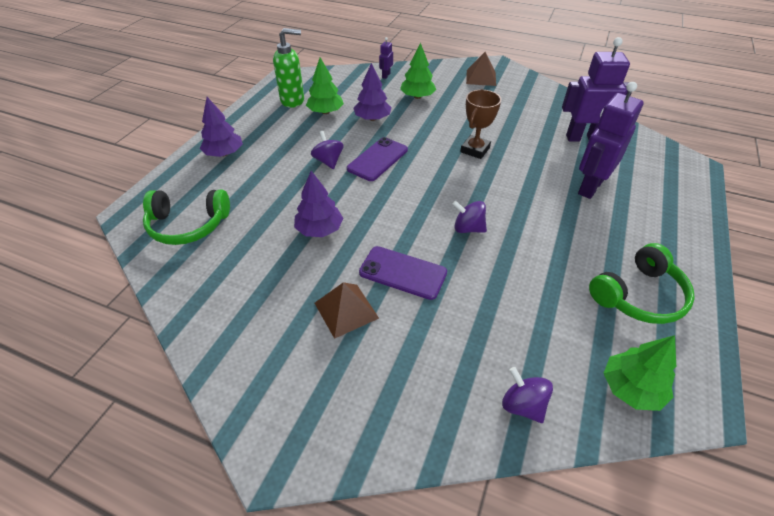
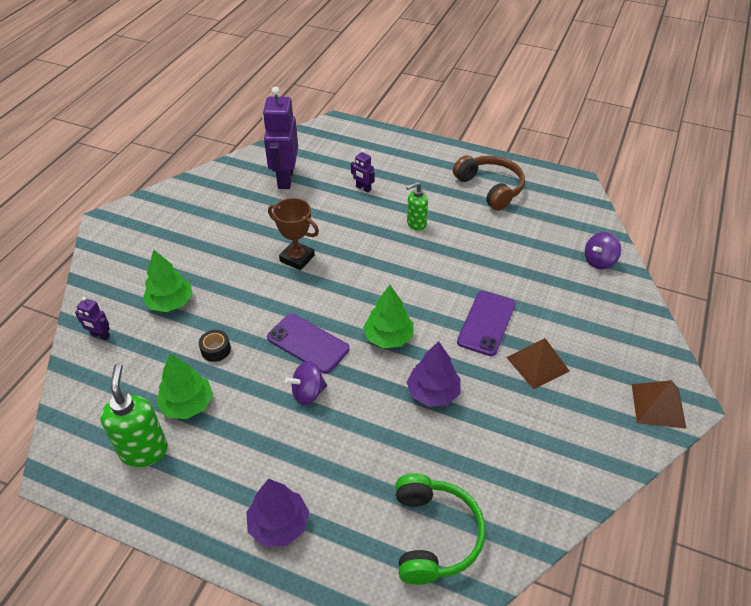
camera: 90 degrees left, 0 degrees up
(372, 118) = (216, 350): purple tree -> black tape
(468, 228) = (424, 274): purple spinning top -> none
(481, 77) = (138, 239): brown pyramid -> brown pyramid (658, 405)
(544, 225) = (416, 224): none -> green soap dispenser
(590, 187) = (363, 188): purple robot -> purple robot, size x0.45
(631, 388) = (571, 208): green tree -> green tree (388, 337)
(639, 296) = (490, 188): green headphones -> brown headphones

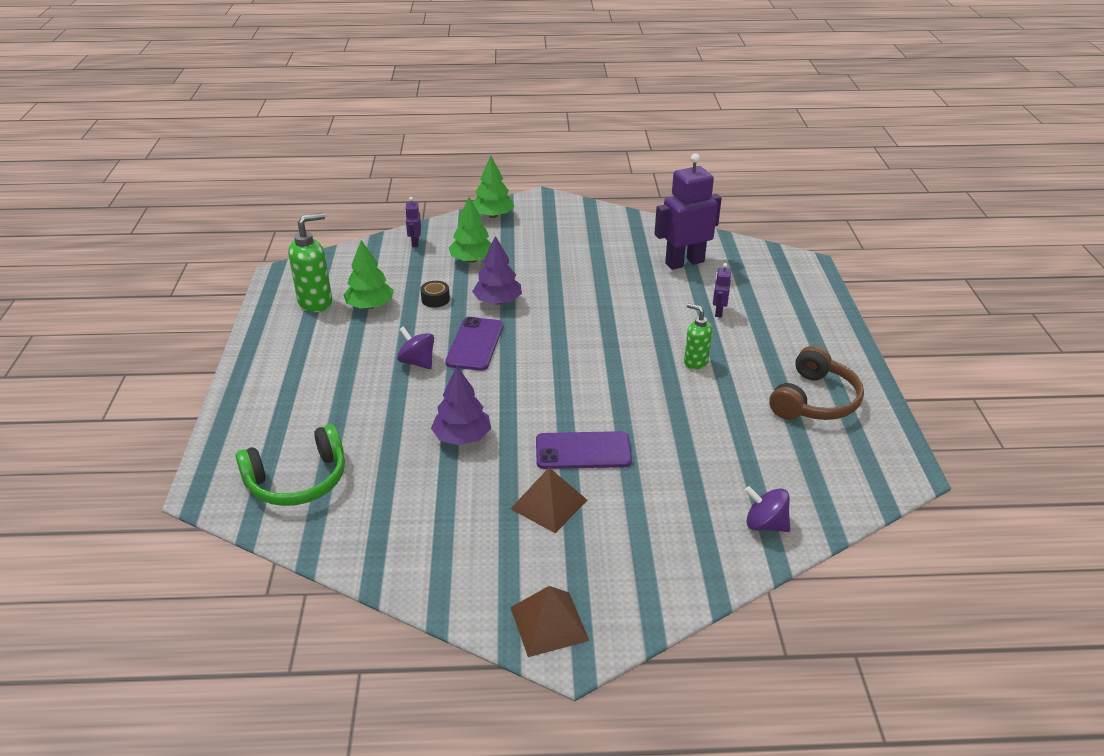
camera: 65 degrees right, 10 degrees down
(279, 524) = (275, 389): purple tree -> purple tree (498, 301)
(297, 258) = (578, 304): brown trophy -> none
(388, 337) = (515, 389): green tree -> green tree (493, 215)

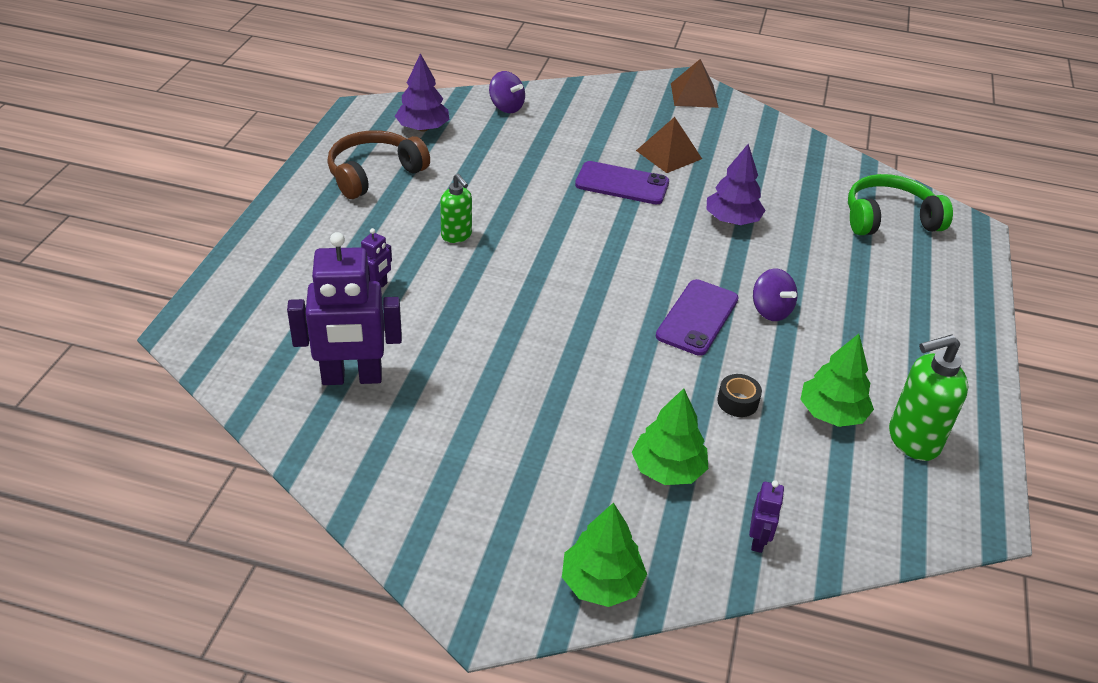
camera: 165 degrees left, 5 degrees up
(498, 301) = (651, 376): purple tree -> purple tree (423, 128)

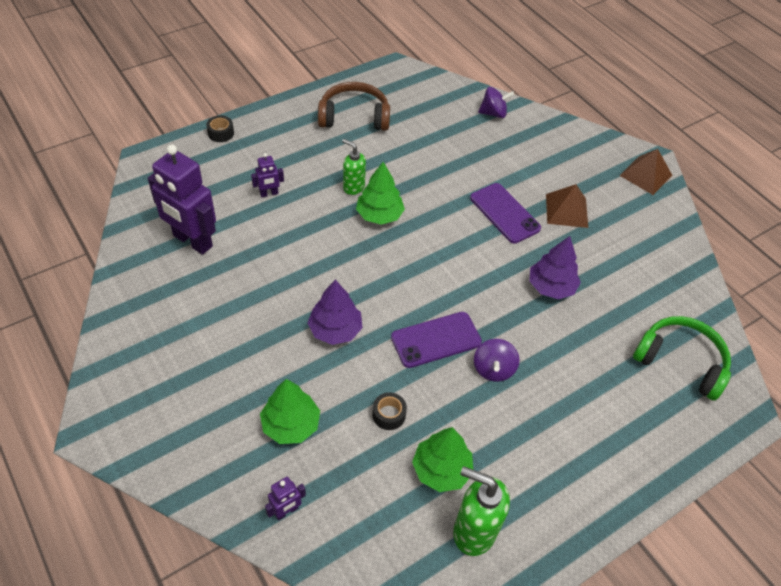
camera: 40 degrees right, 10 degrees up
(244, 261) = (221, 133): none -> black tape
(423, 128) = (420, 100): purple tree -> purple tree (335, 330)
(456, 236) = (353, 187): green soap dispenser -> green soap dispenser turned 120 degrees clockwise
(506, 107) = (493, 113): purple spinning top -> purple spinning top turned 90 degrees counterclockwise
(601, 583) = (170, 461): green tree -> green tree (379, 215)

